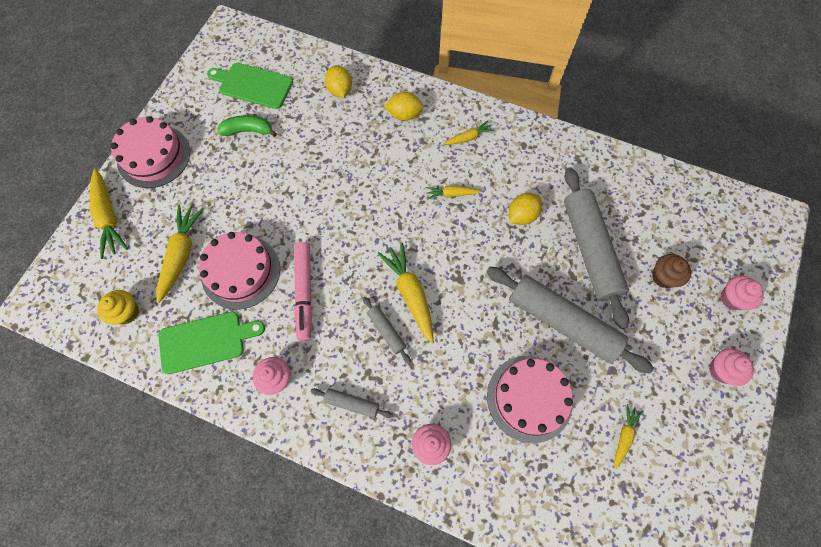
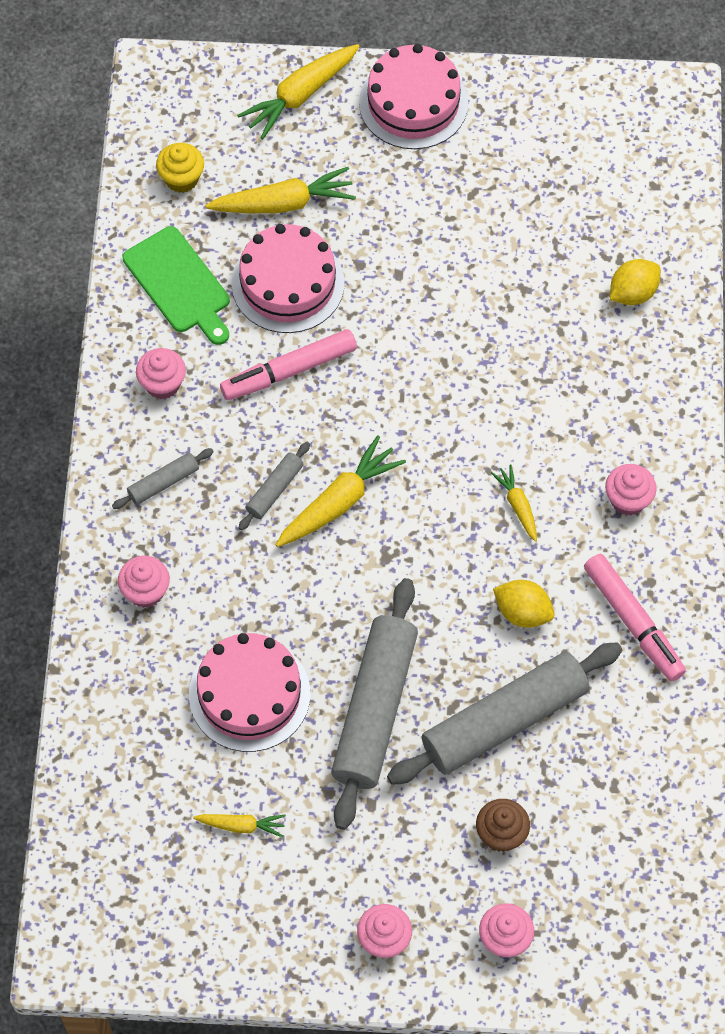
camera: 70 degrees right, 5 degrees down
(248, 131) = (506, 201): green banana -> none
(253, 85) = (588, 174): green cutting board -> none
(352, 404) = (163, 482): grey rolling pin -> grey rolling pin turned 60 degrees clockwise
(404, 115) = (629, 397): yellow lemon -> none
(468, 137) = (628, 500): yellow carrot -> pink cupcake
(546, 161) = (633, 622): none -> pink marker

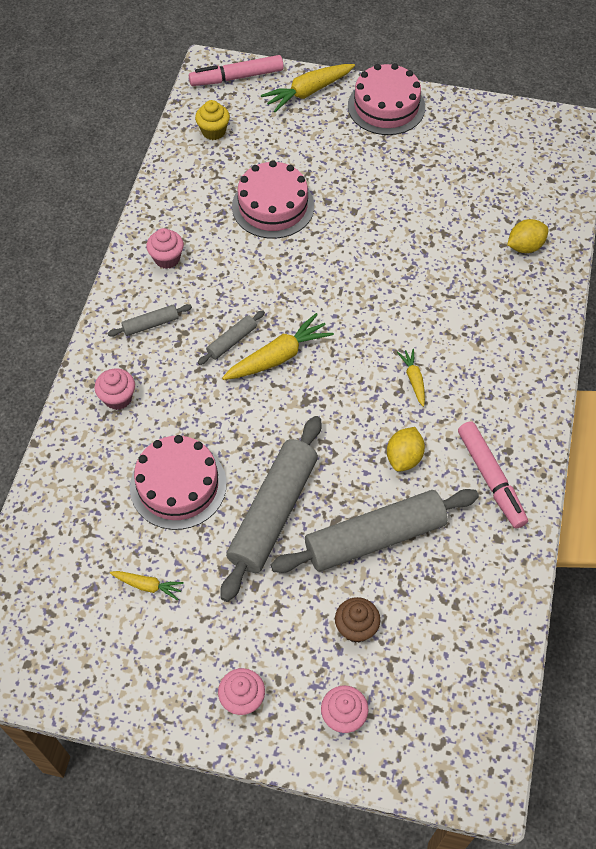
camera: 10 degrees right, 5 degrees down
(179, 284) = (195, 196): green cutting board -> none
(283, 203) = (281, 155): yellow carrot -> none
(289, 371) = (260, 263): pink marker -> pink marker (236, 77)
(522, 612) = (404, 457): yellow lemon -> yellow lemon turned 75 degrees clockwise
(628, 500) = (500, 388): pink cupcake -> none

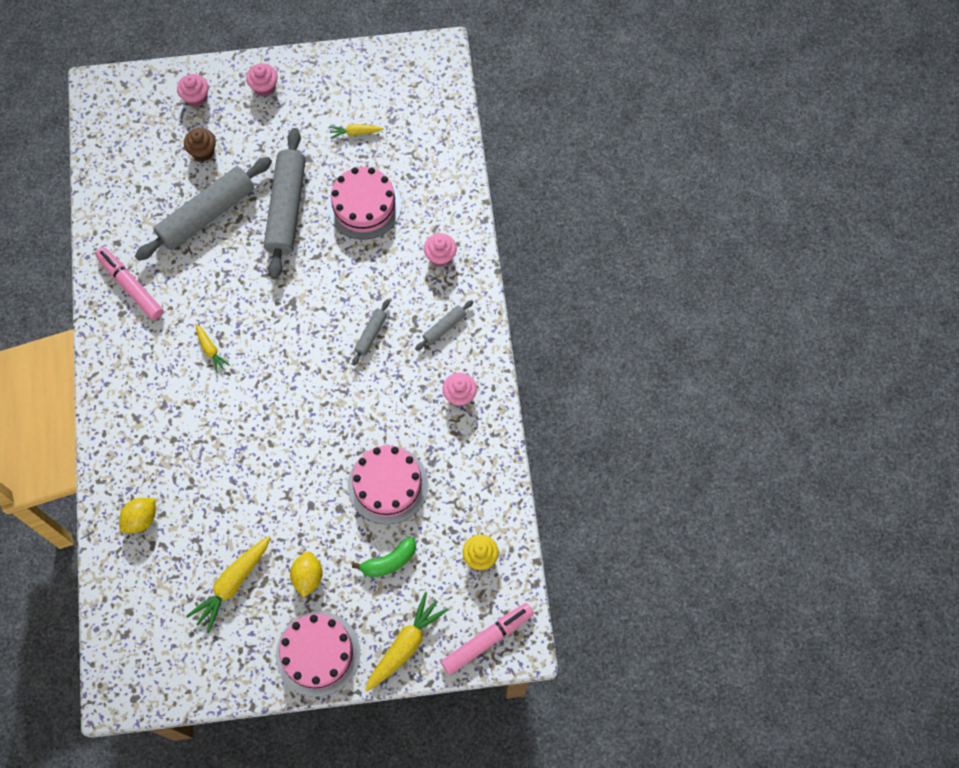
camera: 160 degrees right, 10 degrees up
(278, 357) = (328, 333): yellow carrot -> yellow carrot (232, 584)
(297, 150) = (389, 561): none -> green banana
(404, 457) = (201, 281): yellow lemon -> yellow lemon (308, 577)

